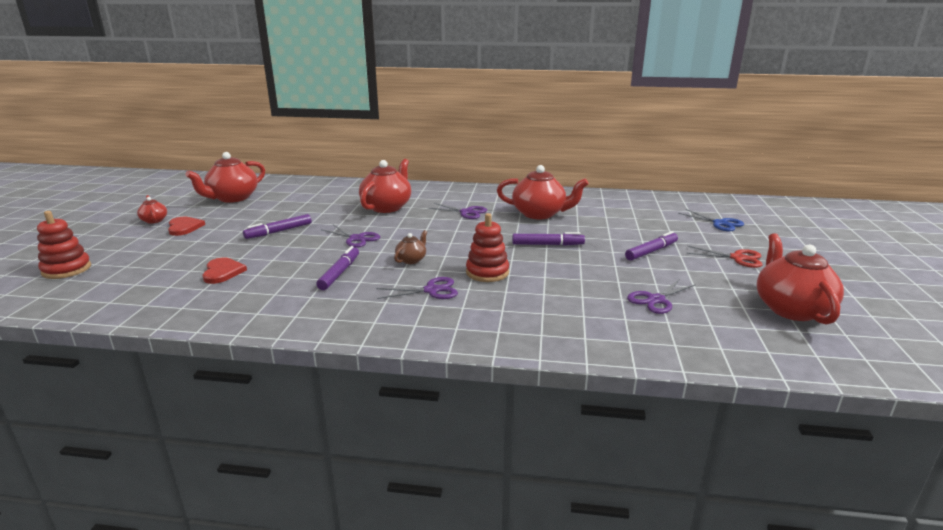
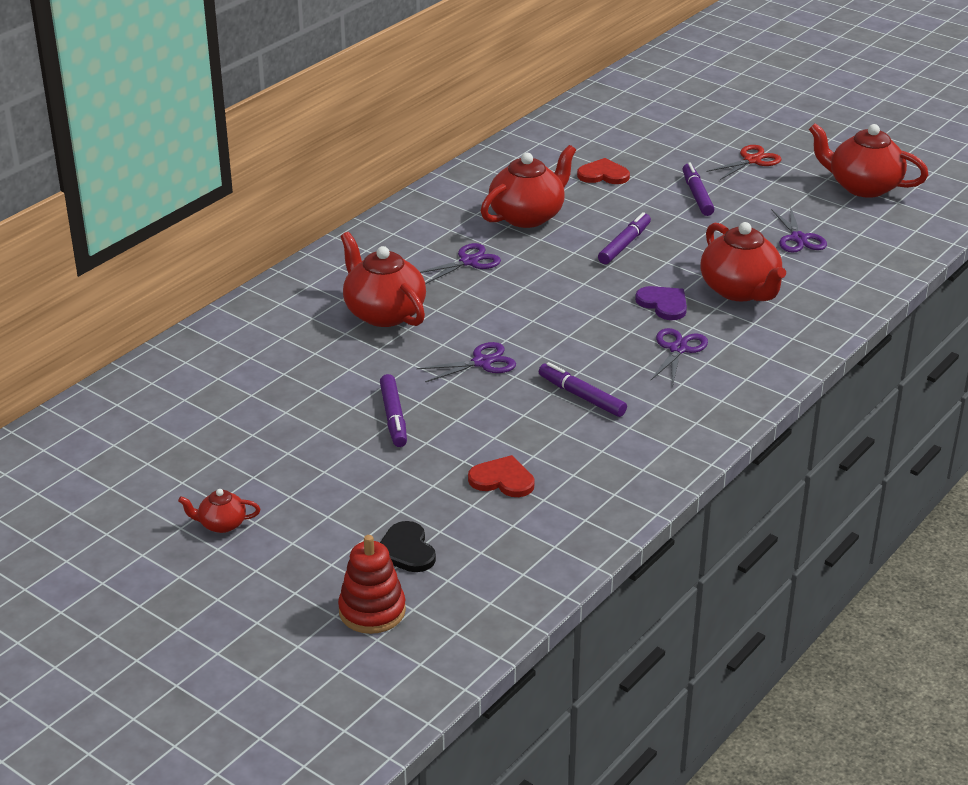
camera: 60 degrees left, 10 degrees up
(134, 264) = (406, 550): none -> black heart
(184, 227) = (289, 497): red heart -> red heart (603, 175)
(232, 198) = (185, 438): red teapot -> red teapot (740, 290)
(411, 260) = (587, 341): brown teapot -> none
(487, 272) = (663, 304): red stacking toy -> purple heart
(720, 223) = (664, 127): blue scissors -> none

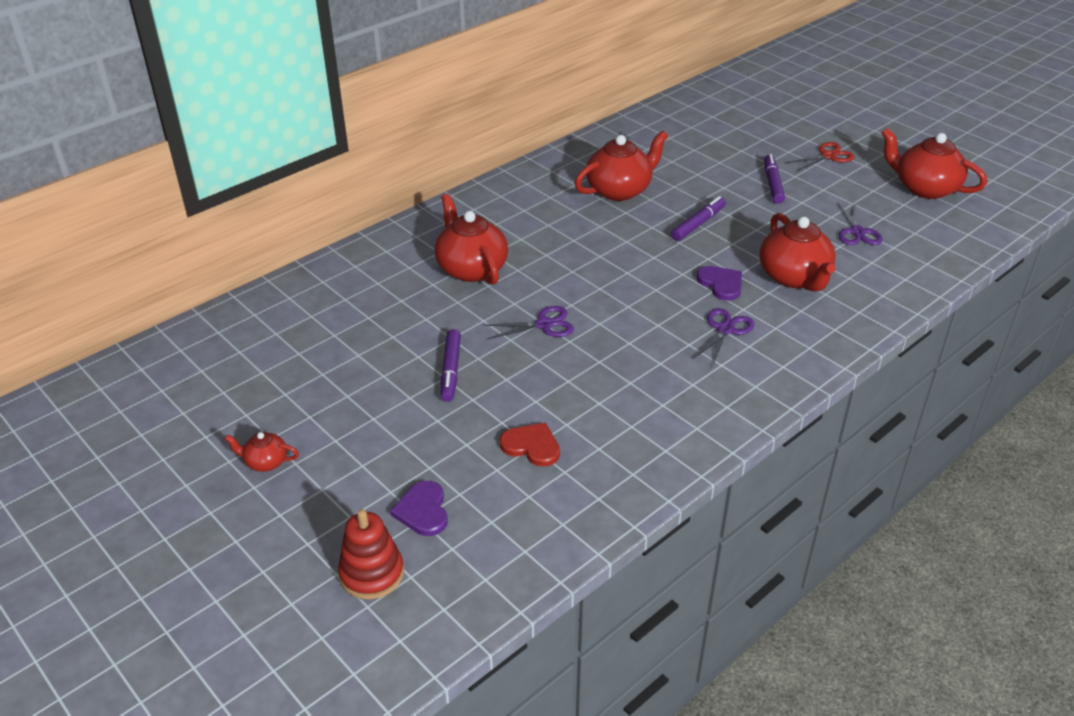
camera: 10 degrees right, 5 degrees up
(406, 550) = (422, 510): black heart -> purple heart
(469, 262) = (558, 227): purple scissors -> none
(581, 396) = (626, 368): purple marker -> none
(603, 175) = (694, 158): red heart -> none

